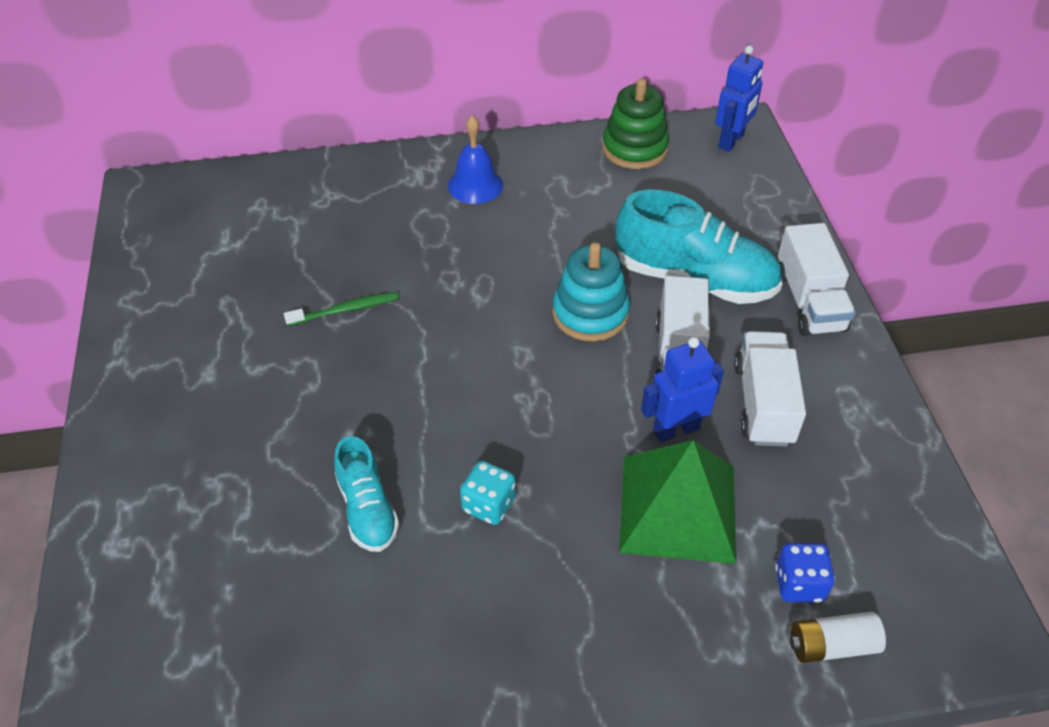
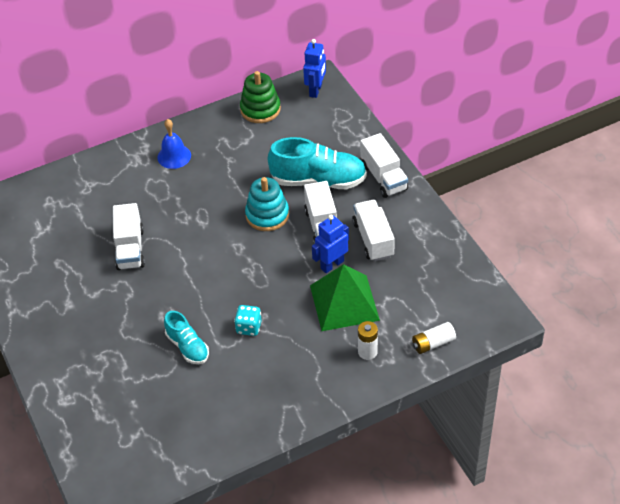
camera: 15 degrees left, 0 degrees up
(346, 309) = (130, 249): green toothbrush -> white truck
(695, 623) = (367, 352): none -> white battery
(799, 584) = (412, 321): blue dice -> none

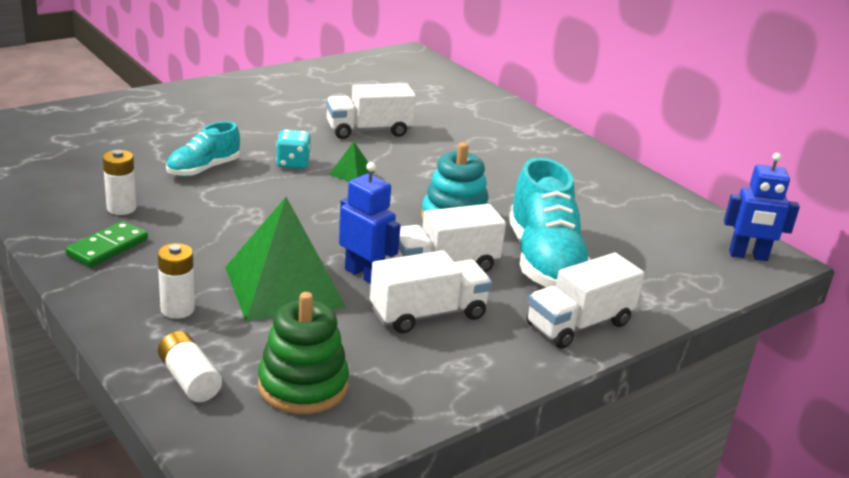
camera: 75 degrees right, 20 degrees down
(174, 156) = (542, 152): blue bell -> none
(199, 263) = (352, 173): none -> green pyramid
(244, 390) = (121, 208): none -> white battery
(249, 327) = (235, 209): turquoise dice -> turquoise dice (293, 164)
(260, 109) = (671, 210): green stacking toy -> green stacking toy (303, 385)
(296, 392) = (107, 247): none -> green domino

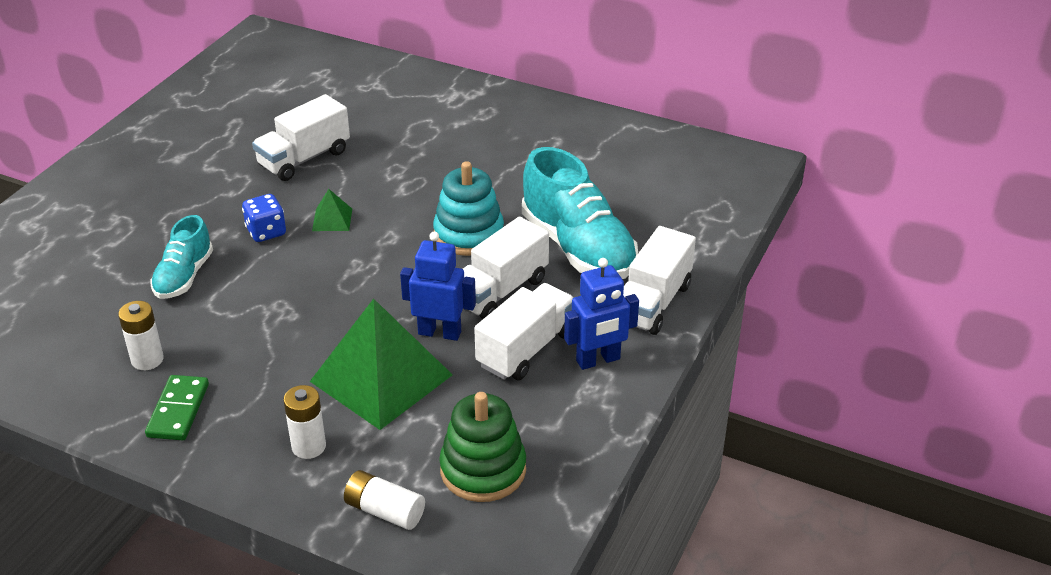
camera: 25 degrees left, 10 degrees up
(293, 164) = (266, 232): turquoise dice -> blue dice
(748, 256) = (734, 169): blue robot -> blue robot (598, 360)

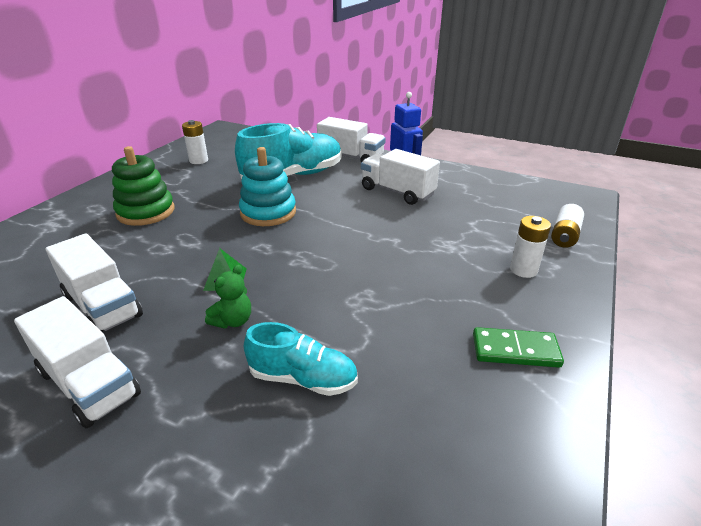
camera: 90 degrees left, 5 degrees down
(147, 359) = (449, 388): white battery -> white battery (198, 160)
(266, 232) = (233, 321): blue dice -> green teddy bear
(381, 378) = (438, 242): green pyramid -> none
(439, 332) = (384, 221): blue robot -> none
(483, 470) = (510, 204): green stacking toy -> green stacking toy (146, 212)
(500, 291) = (337, 200): white truck -> white truck (89, 383)

